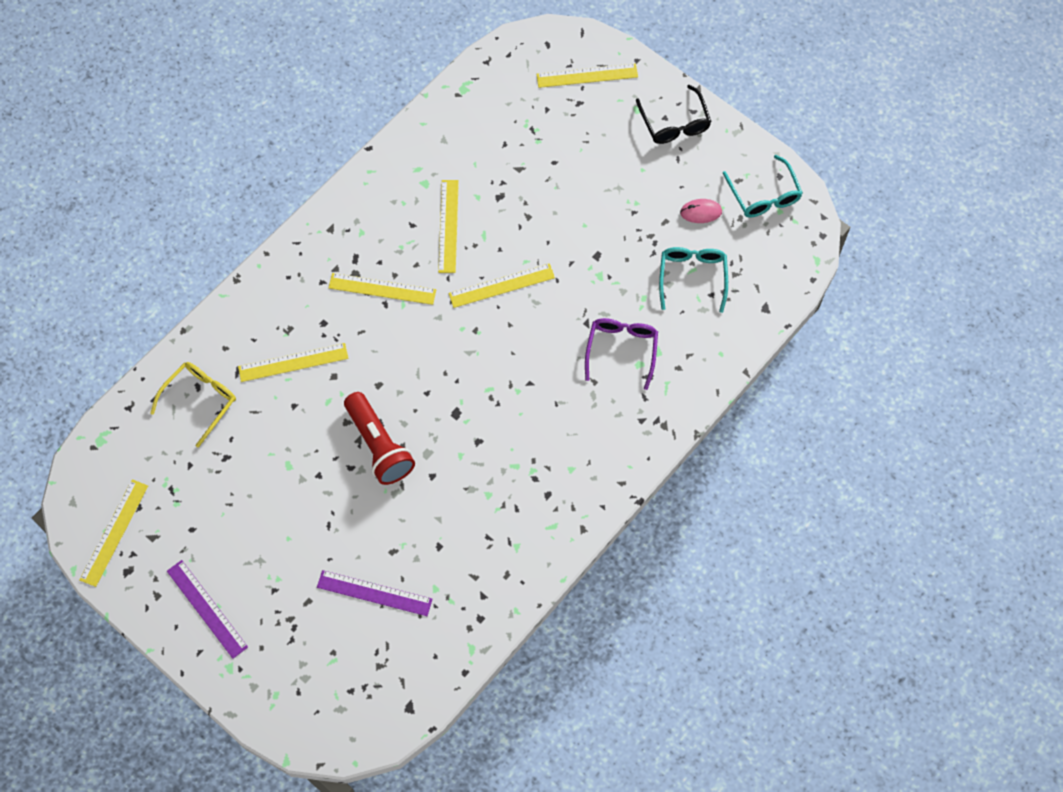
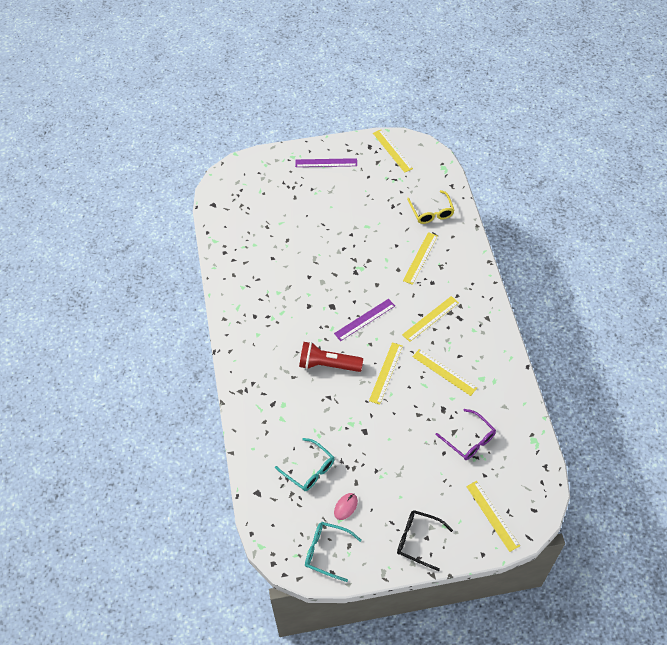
camera: 130 degrees right, 10 degrees down
(374, 593) = (274, 222): purple ruler -> purple ruler (364, 319)
(379, 446) = (344, 265): red flashlight -> red flashlight (328, 364)
(587, 76) = (492, 515): yellow ruler -> yellow ruler turned 60 degrees counterclockwise
(621, 350) = (298, 402): purple glasses -> purple glasses (469, 440)

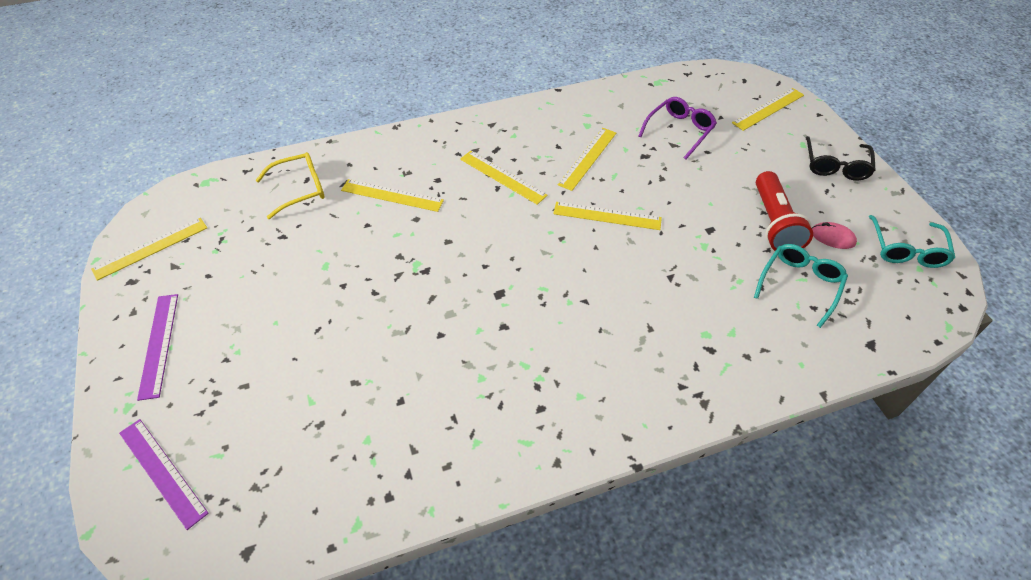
camera: 100 degrees left, 5 degrees down
(328, 364) = (613, 285): red flashlight -> red flashlight (774, 224)
(364, 319) = (518, 249): purple ruler -> purple ruler (162, 472)

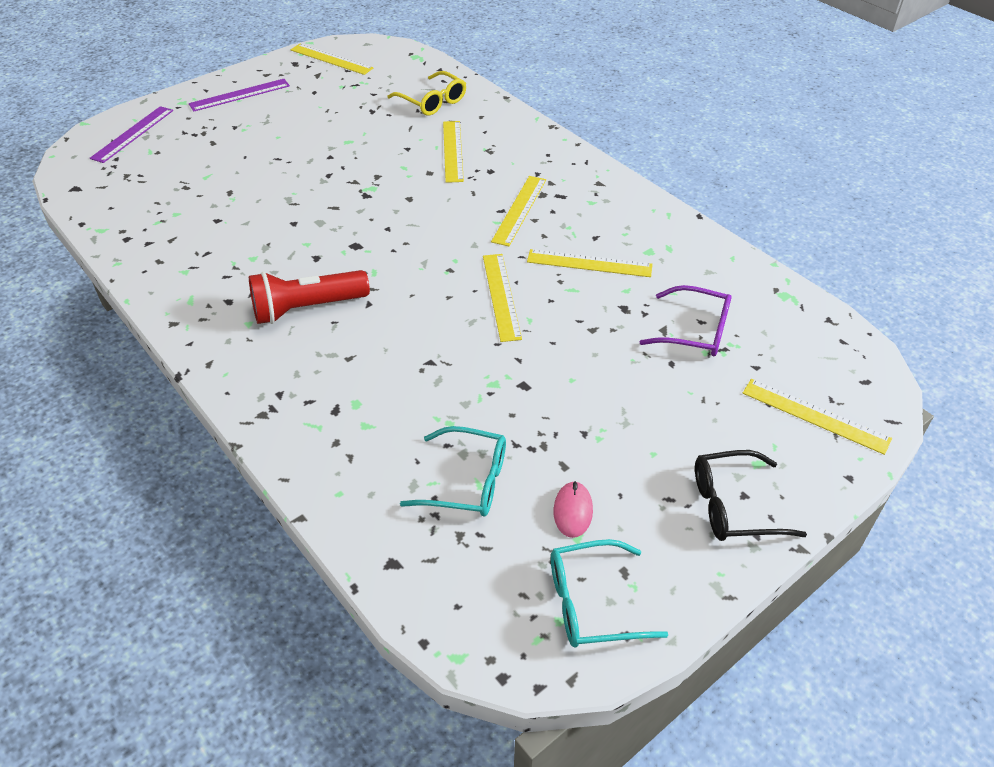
camera: 70 degrees right, 5 degrees down
(774, 224) = (567, 445): red flashlight -> red flashlight (307, 308)

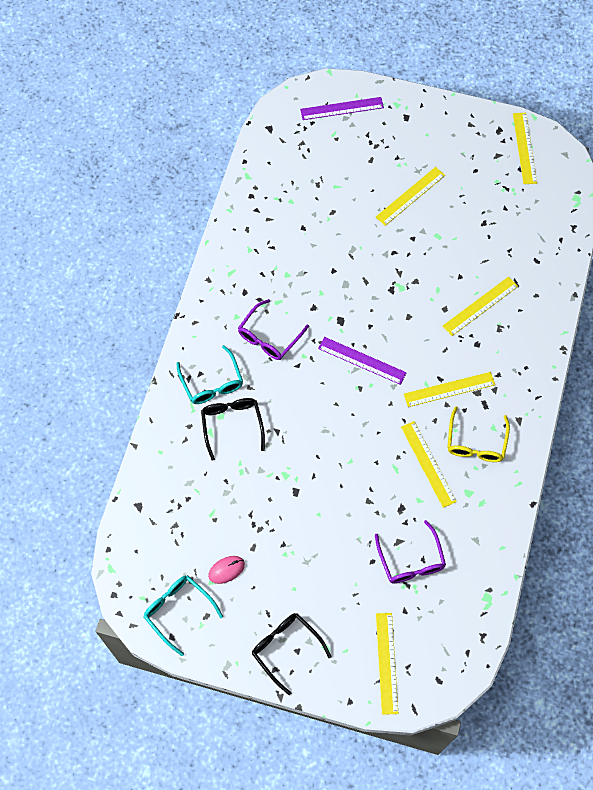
camera: 55 degrees right, 20 degrees up
(239, 95) = (433, 130): purple ruler -> purple ruler (362, 360)
(307, 308) = (269, 336): red flashlight -> purple glasses
(380, 399) = (232, 425): none -> black glasses
(432, 101) = (527, 251): yellow glasses -> yellow glasses (476, 442)
(466, 481) = (209, 506): turquoise glasses -> turquoise glasses (212, 382)
(501, 296) = (358, 432): yellow ruler -> yellow ruler (410, 196)

